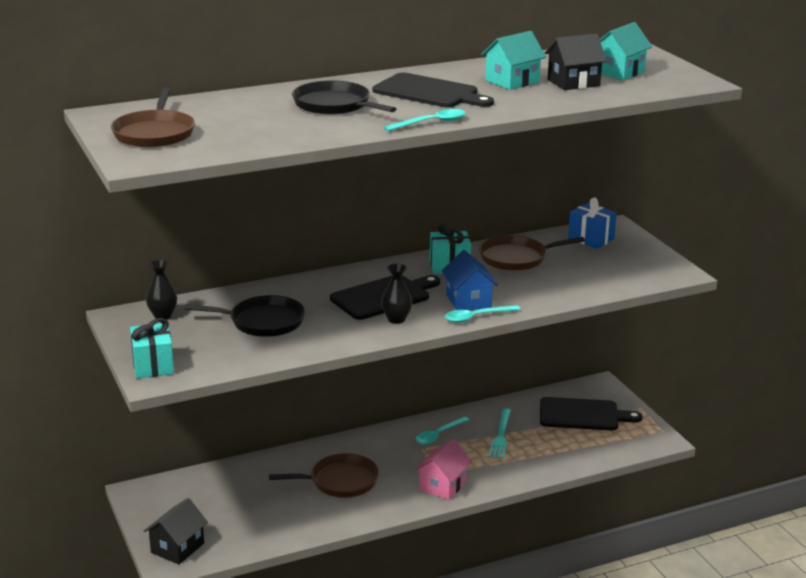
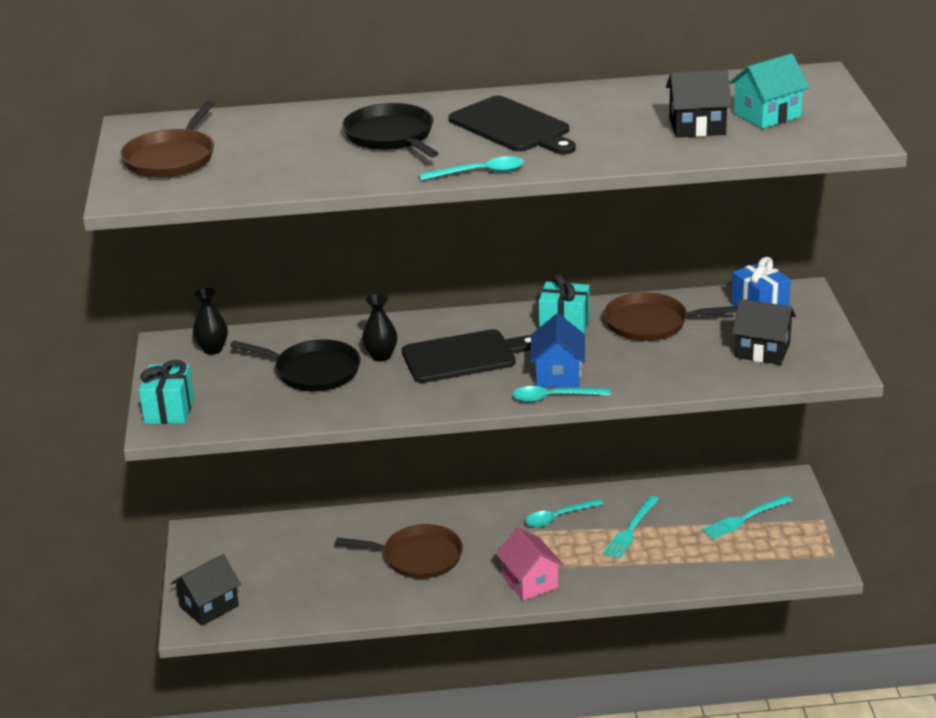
camera: 20 degrees right, 5 degrees up
(396, 319) = (460, 388): black vase -> black vase (381, 356)
(442, 486) = (530, 582): pink house -> pink house turned 75 degrees counterclockwise
(512, 81) = (624, 118): turquoise house -> none
(583, 415) = (744, 518): black cutting board -> turquoise fork
(613, 267) = (762, 351): none -> black house

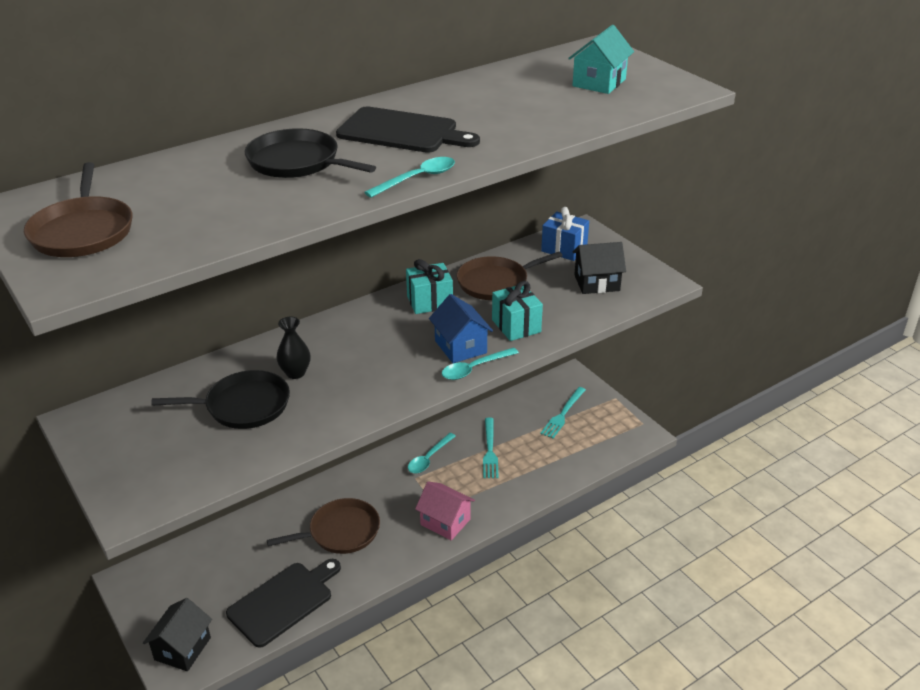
camera: 30 degrees left, 5 degrees up
(169, 410) = (126, 490): turquoise gift -> turquoise gift (516, 326)
(212, 349) = (127, 412): black vase -> none
(464, 356) = (369, 352): black cutting board -> black cutting board (283, 601)
(697, 127) = (556, 102): black house -> none

